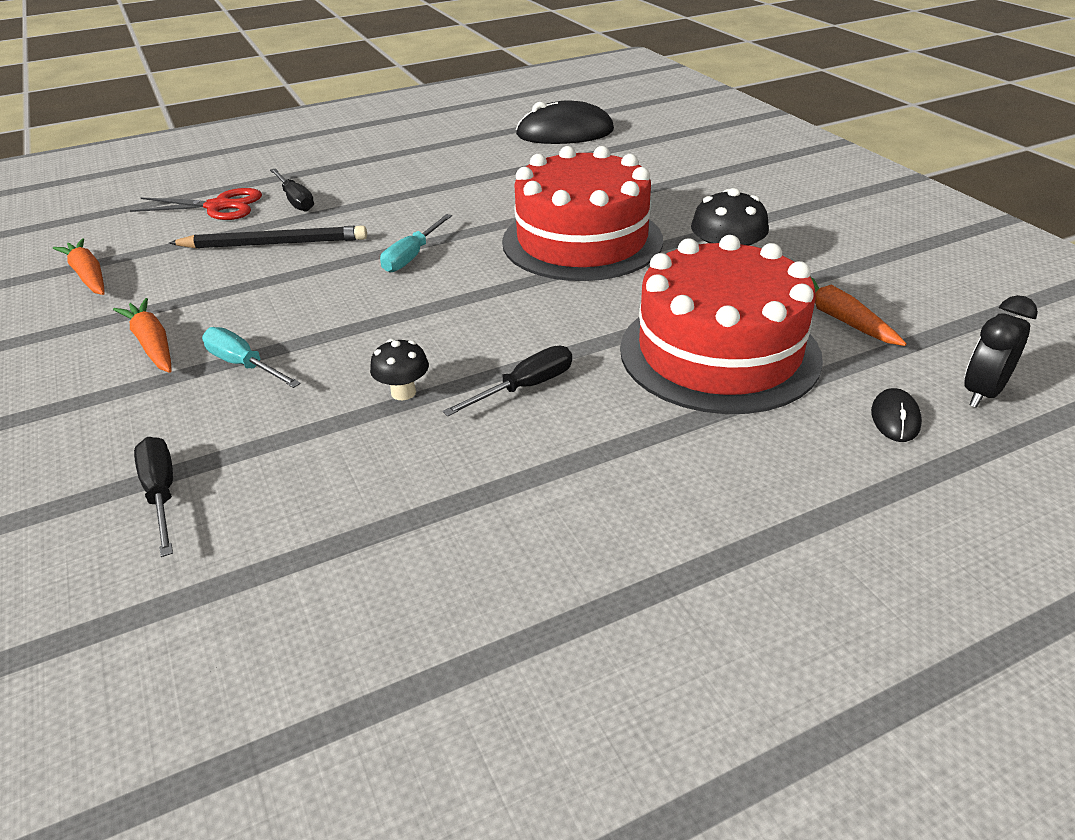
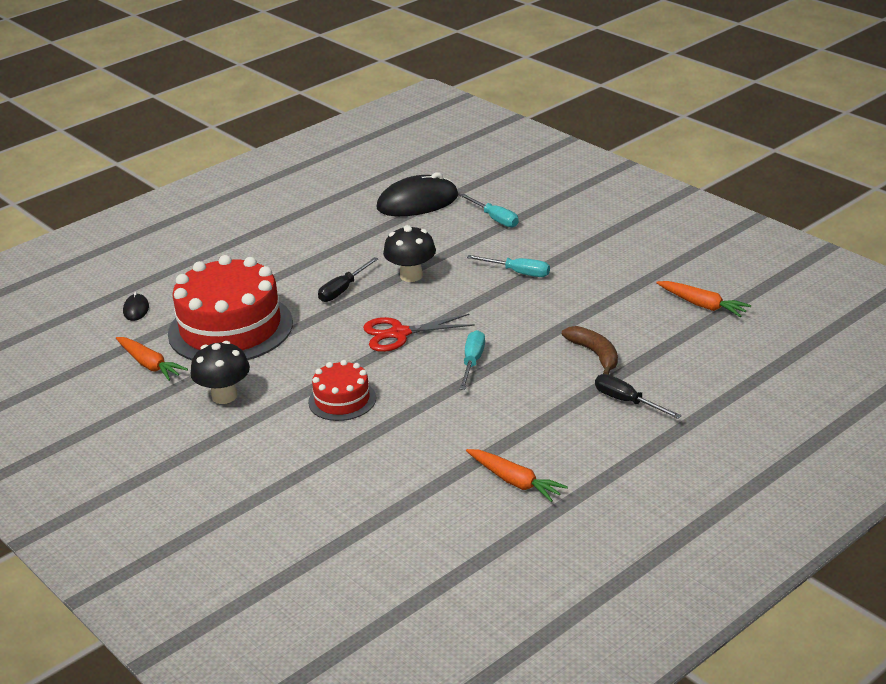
camera: 165 degrees right, 5 degrees down
(152, 344) = (589, 273): orange carrot -> orange carrot (515, 481)
(162, 494) = (495, 219): black screwdriver -> turquoise screwdriver
(219, 206) = (690, 383): red scissors -> red scissors (399, 334)
(273, 244) = (595, 354): black pencil -> brown banana
(403, 392) = (411, 276): black mushroom -> black mushroom, size x1.58
(565, 133) = (413, 561): black mouse -> black mouse (417, 202)
(582, 241) = (342, 400): red cake -> red cake, size x0.50
(982, 393) = (81, 331): black clock -> none

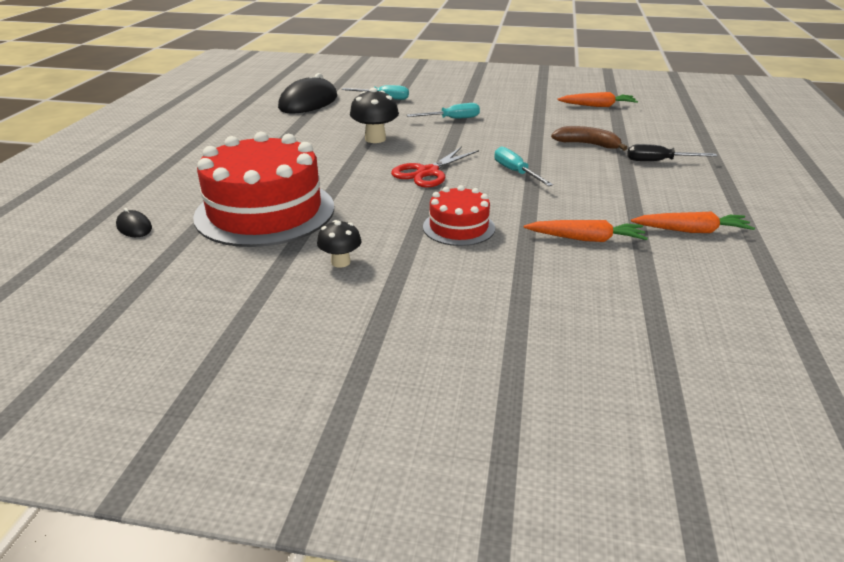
camera: 40 degrees left, 0 degrees up
(149, 364) = (215, 264): orange carrot -> orange carrot (586, 239)
(224, 396) = (341, 262): black mushroom -> black mushroom, size x0.63
(343, 290) = (332, 160): black screwdriver -> none

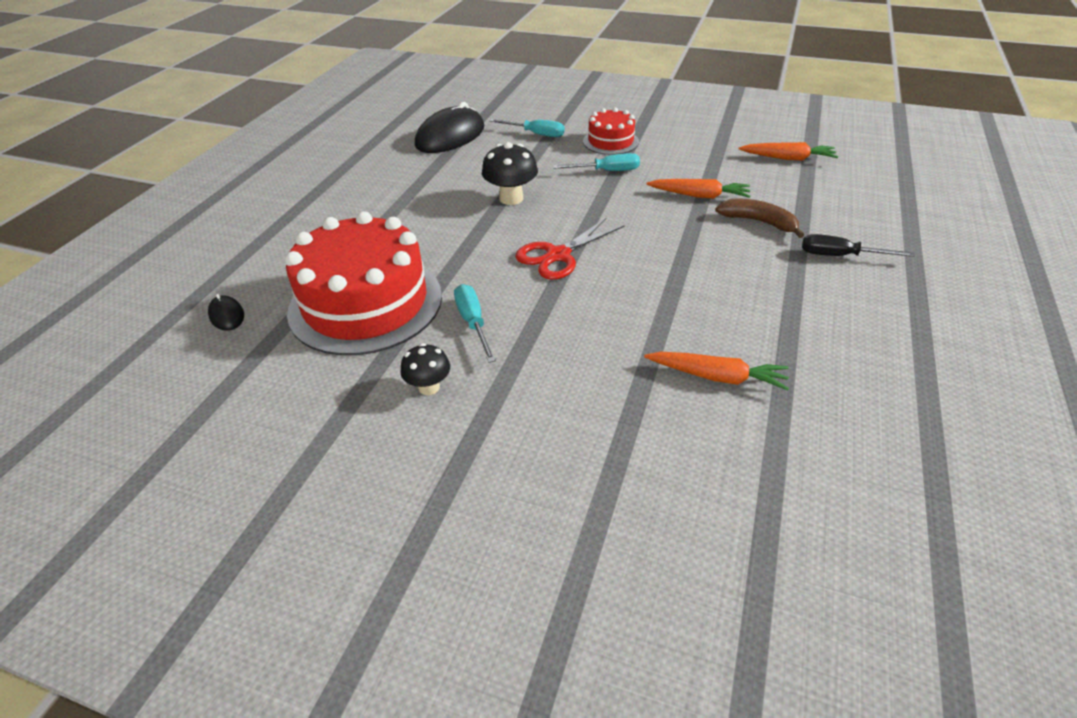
camera: 10 degrees right, 10 degrees up
(458, 227) = (572, 345): red cake -> red cake (610, 141)
(515, 172) = (660, 262): turquoise screwdriver -> turquoise screwdriver (473, 323)
(691, 231) = (850, 375): orange carrot -> orange carrot (699, 196)

